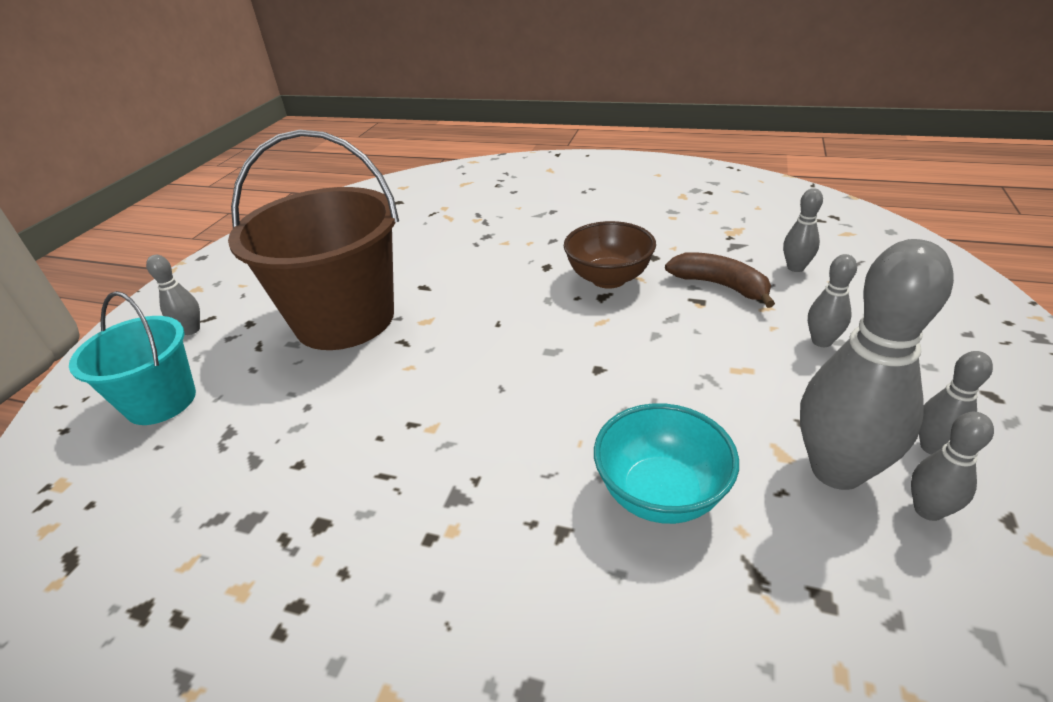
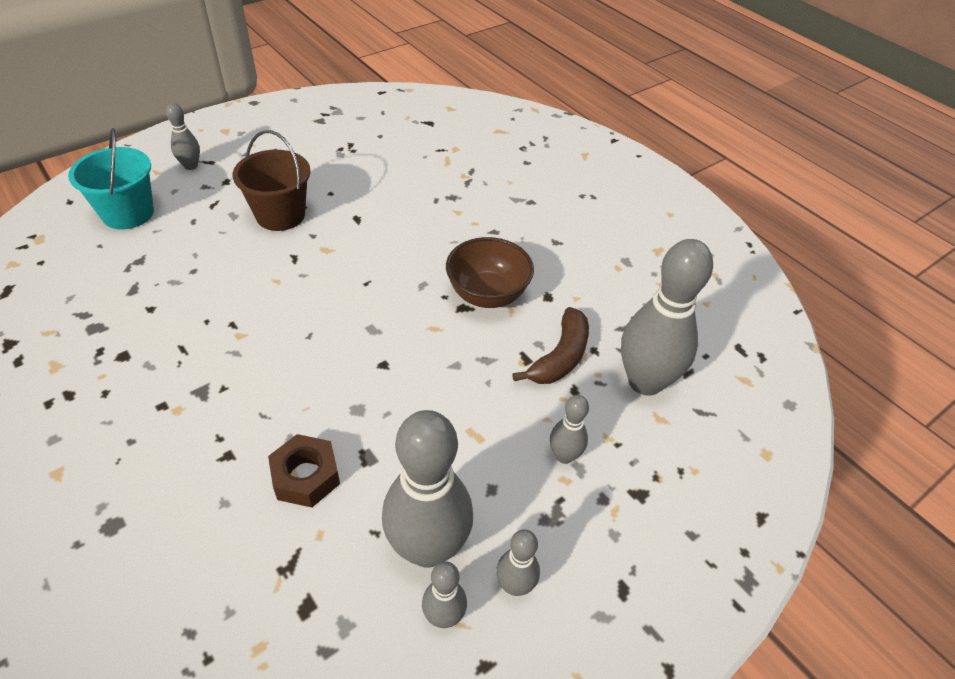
camera: 30 degrees right, 10 degrees up
(345, 319) = (280, 215): brown bucket -> brown bucket, size x0.58
(660, 494) = (306, 476): turquoise bowl -> brown nut
(720, 286) = (560, 357): brown banana -> brown banana turned 45 degrees clockwise
(795, 268) = (645, 382): grey bowling pin -> grey bowling pin, size x2.07

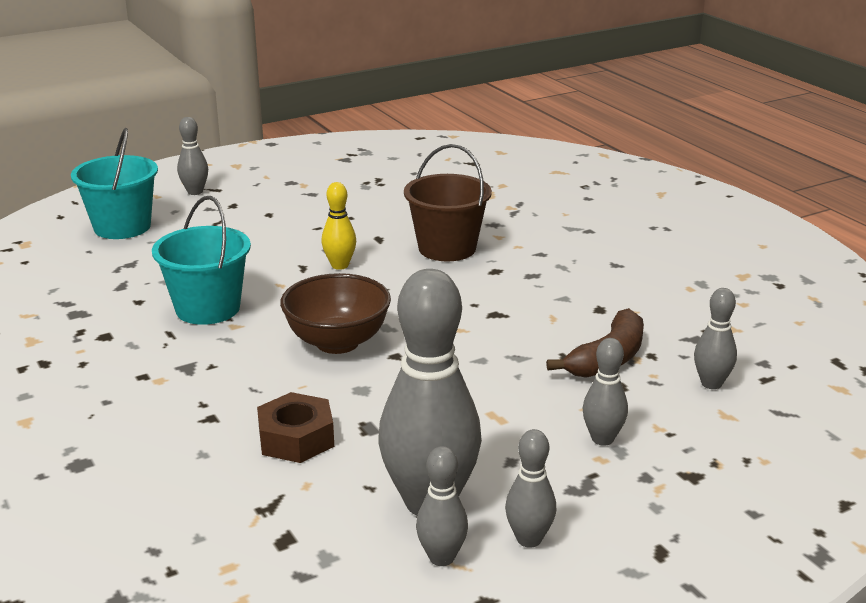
camera: 10 degrees right, 20 degrees down
(214, 315) = (208, 308): none -> turquoise bucket
(280, 215) = (291, 233): brown bucket -> brown bucket (447, 248)
(326, 254) = (340, 265): none -> yellow bowling pin
(487, 294) = (526, 304): brown bowl -> brown bowl (337, 342)
(645, 382) = (711, 383): grey bowling pin -> grey bowling pin, size x0.48

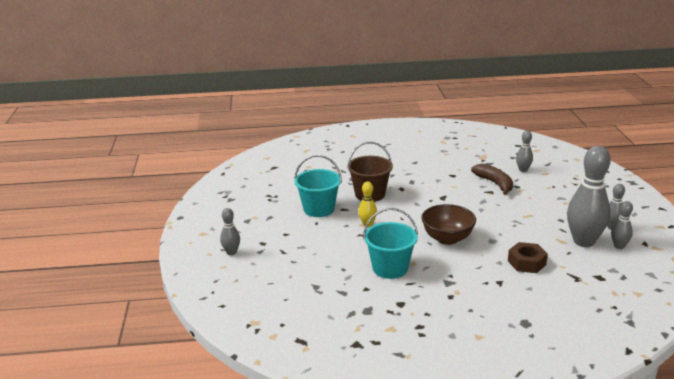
camera: 65 degrees left, 0 degrees up
(122, 227) = (261, 283): turquoise bucket -> turquoise bucket (318, 209)
(602, 439) = (552, 199): grey bowling pin -> none

